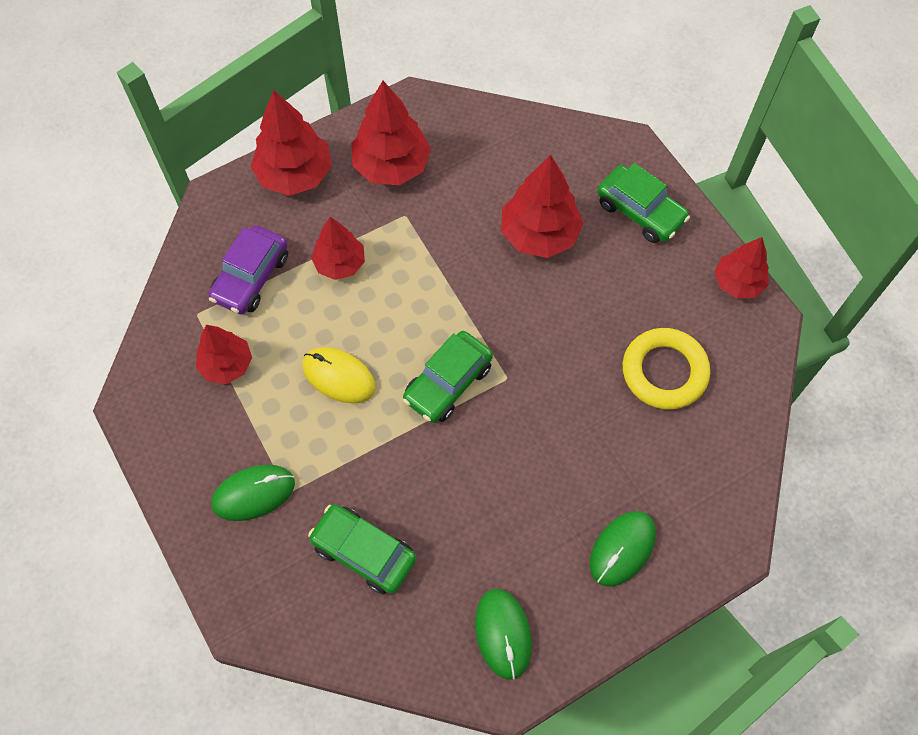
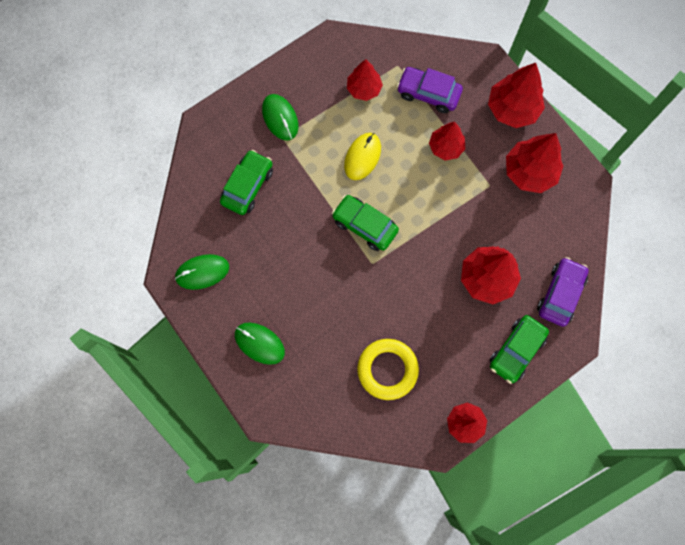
camera: 85 degrees right, 10 degrees up
(566, 153) = (560, 294): none -> purple car

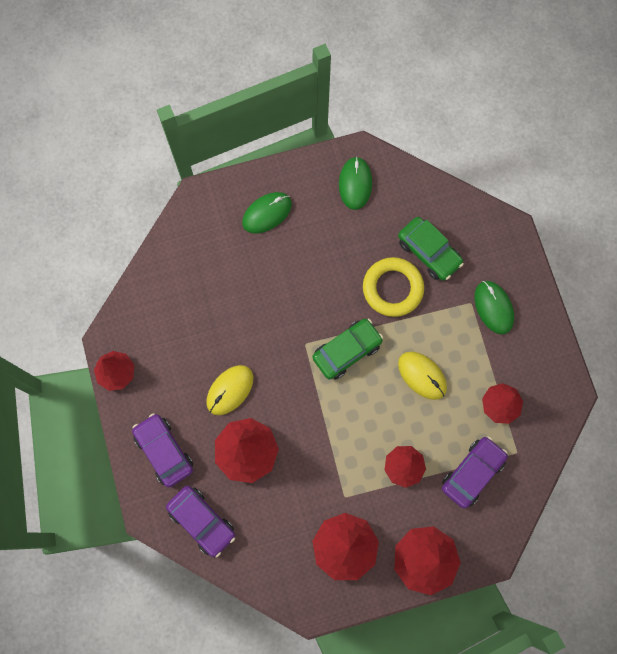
camera: 110 degrees right, 0 degrees up
(280, 118) = (493, 308): green mouse -> green mouse turned 75 degrees clockwise
(387, 369) = (196, 320): yellow ring -> yellow ring (392, 288)
(439, 314) = (230, 390): none -> yellow mouse
(516, 350) = (164, 451): green car -> purple car

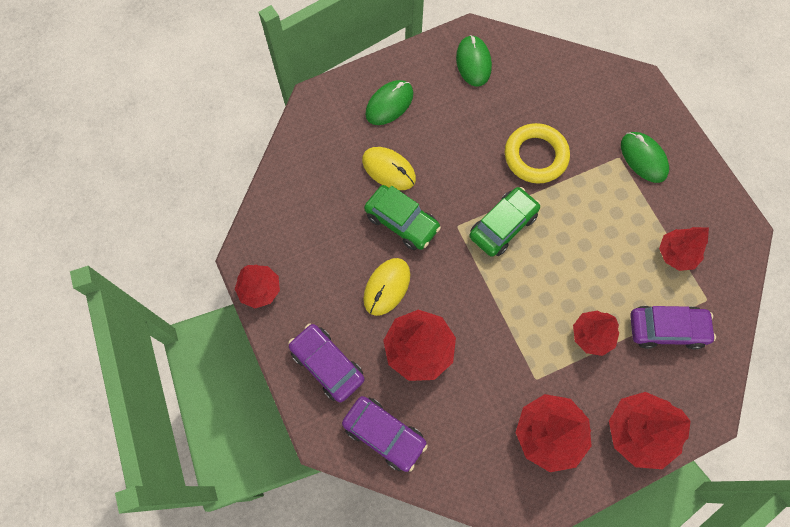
camera: 10 degrees left, 5 degrees down
(422, 375) = (587, 238): yellow mouse -> yellow mouse (388, 169)
(429, 252) = (564, 115): green car -> green car (402, 222)
(472, 473) = (666, 329): purple car -> purple car turned 60 degrees clockwise

